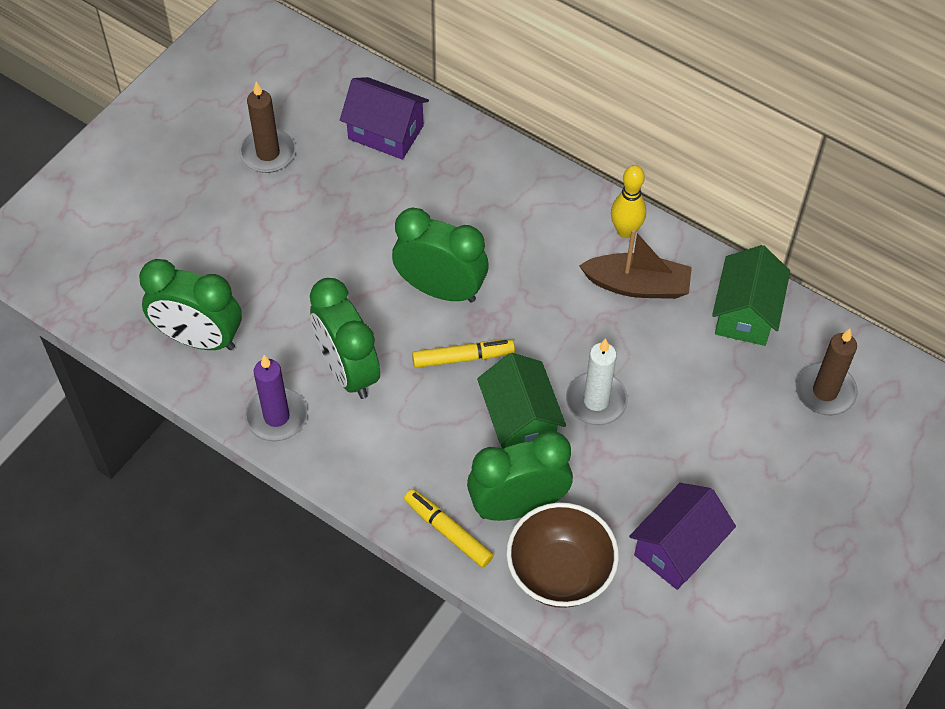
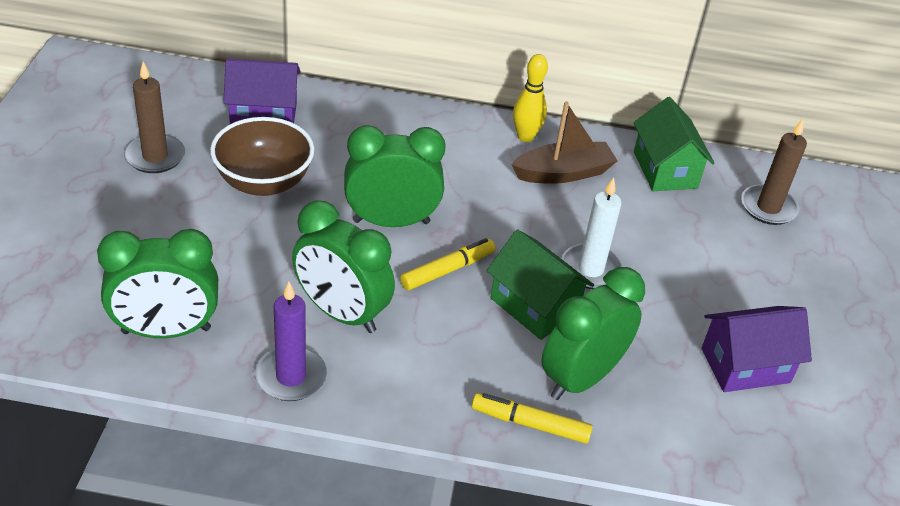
camera: 30 degrees left, 15 degrees down
(560, 572) = (659, 423): brown bowl -> brown bowl (264, 182)
(677, 548) = (745, 365): purple house -> purple house turned 60 degrees clockwise

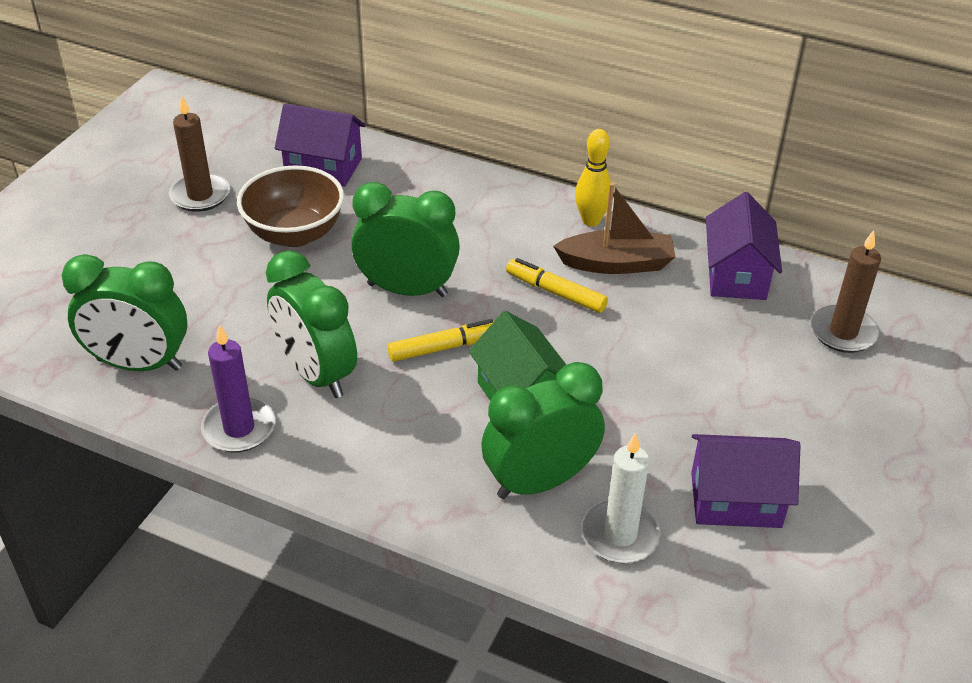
camera: 20 degrees right, 0 degrees up
(530, 424) = (463, 519): yellow marker -> yellow marker (555, 292)
(590, 269) = (602, 369): white candle -> white candle (620, 535)
(665, 170) = (736, 275): green house -> purple house

